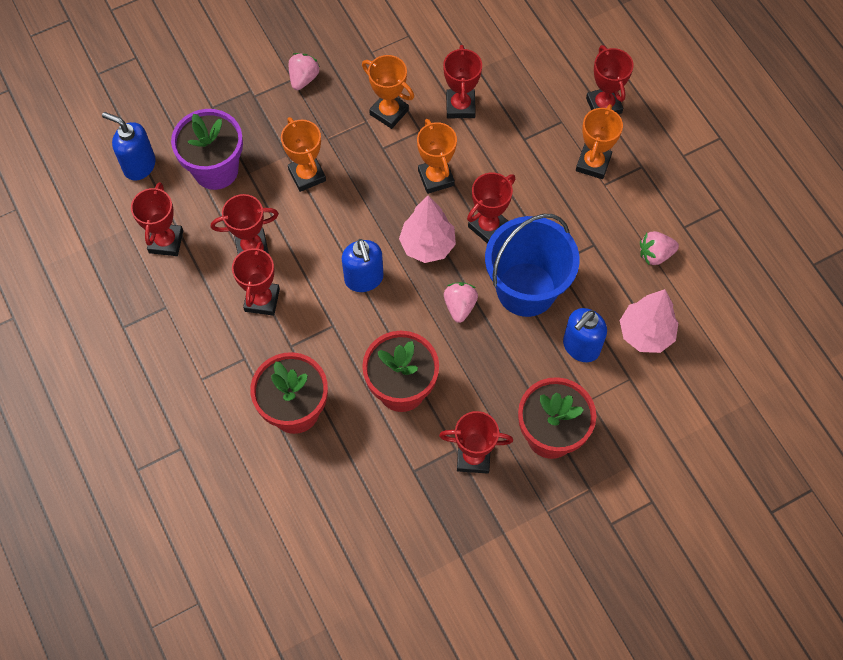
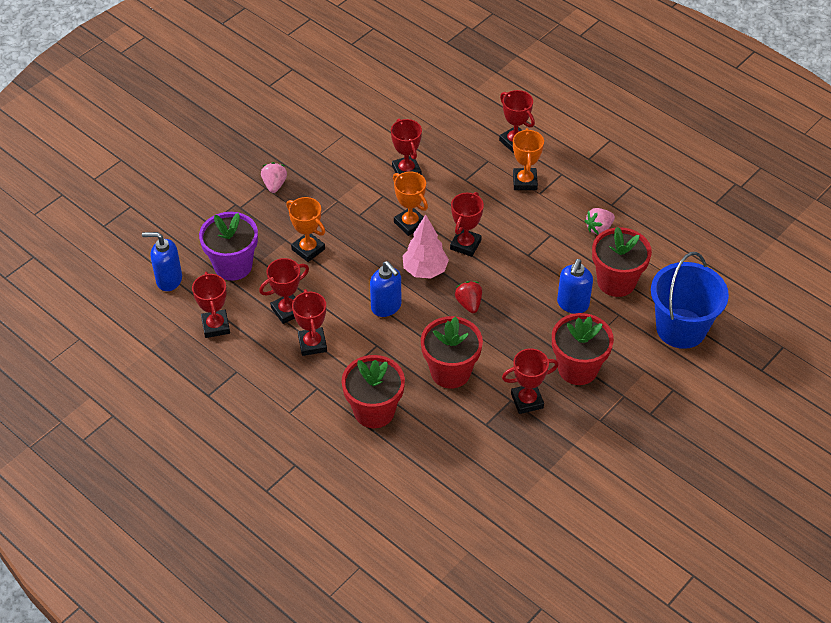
camera: 20 degrees left, 15 degrees down
(389, 112) = (353, 189): orange trophy -> none
(460, 306) = (469, 304): pink strawberry -> red strawberry
(526, 289) = (514, 278): blue bucket -> blue bucket (681, 328)
(645, 334) = (616, 282): pink tree -> red flower pot

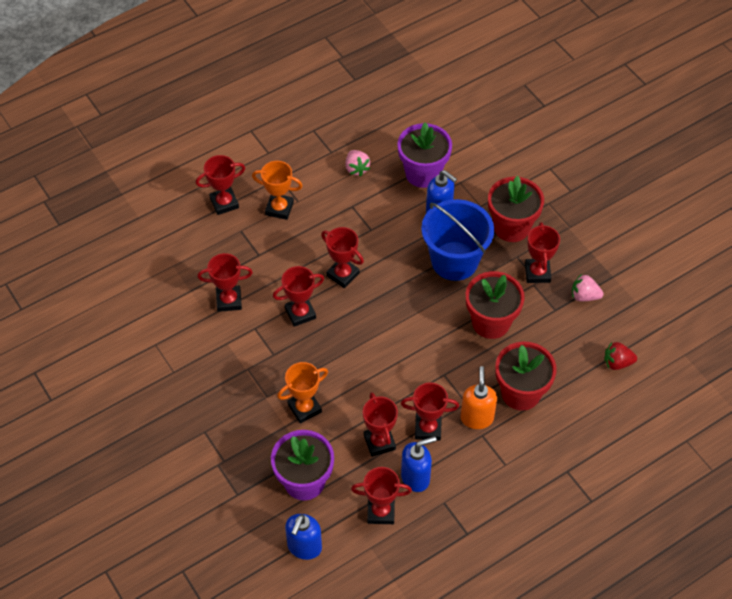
camera: 75 degrees left, 5 degrees up
(274, 185) = (203, 422): pink strawberry -> pink strawberry (584, 296)
(335, 380) = (477, 418): none -> orange soap dispenser
(386, 307) = (399, 356): blue soap dispenser -> blue soap dispenser (415, 477)
(410, 223) = (300, 313): orange trophy -> red trophy
(425, 270) = (364, 314): pink tree -> none
(469, 304) = (415, 289): red strawberry -> red strawberry (617, 363)
(616, 282) = (423, 173): red flower pot -> purple flower pot
(681, 328) = (487, 144): blue bucket -> blue bucket (454, 261)

